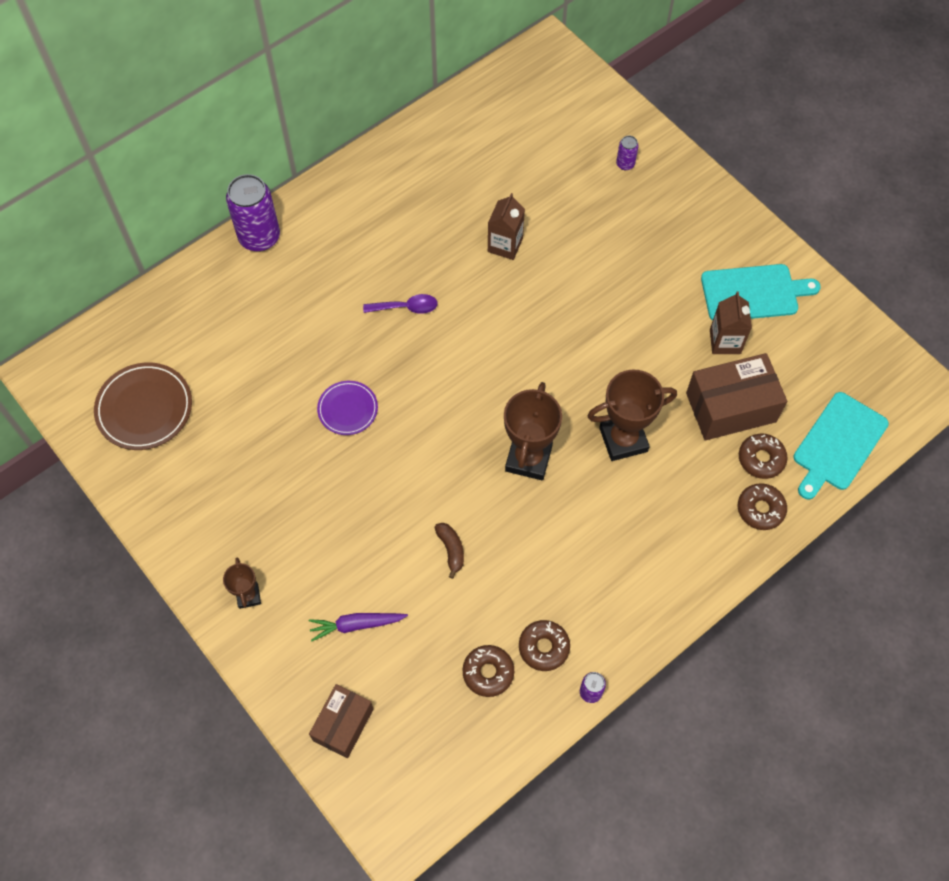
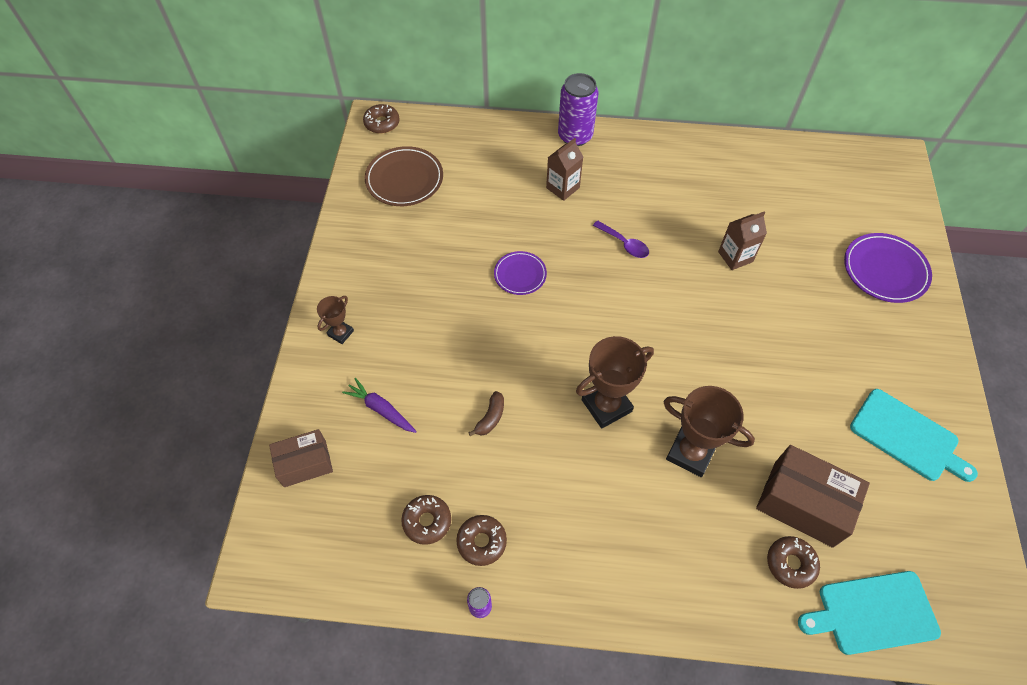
camera: 45 degrees right, 5 degrees down
(625, 164) = (885, 270): purple can -> purple plate
(725, 341) = (846, 452): brown carton -> brown carton (563, 188)
(760, 509) = (751, 601): brown donut -> brown donut (382, 123)

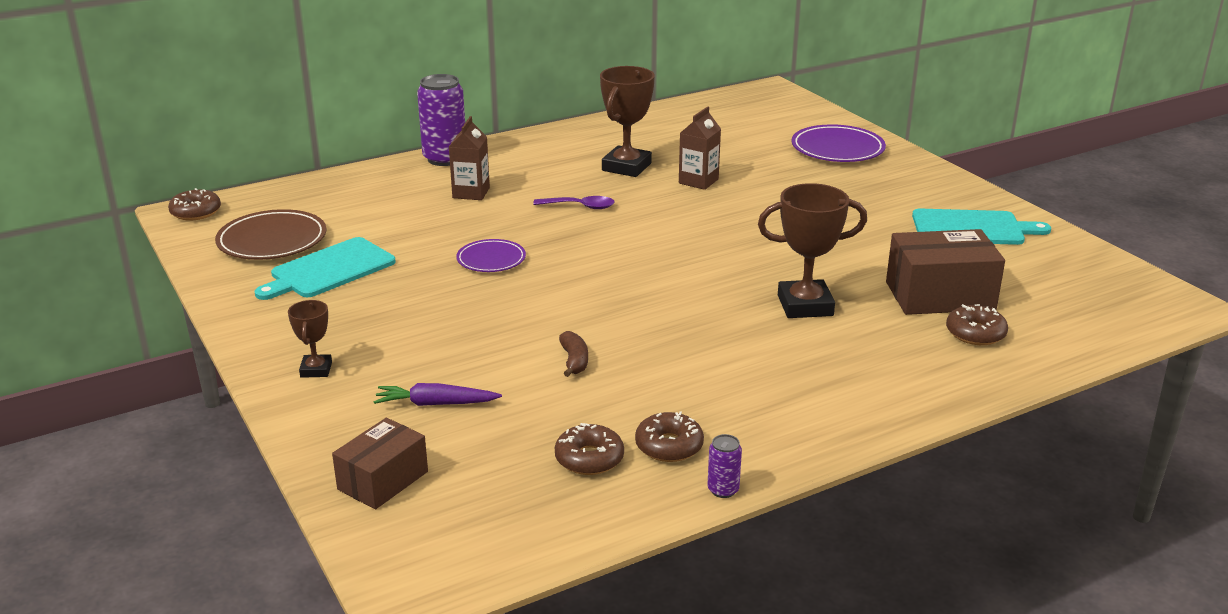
camera: 35 degrees left, 30 degrees down
(606, 405) = (688, 308): brown trophy -> brown trophy (626, 167)
(873, 613) = (1074, 332): turquoise cutting board -> turquoise cutting board (329, 270)

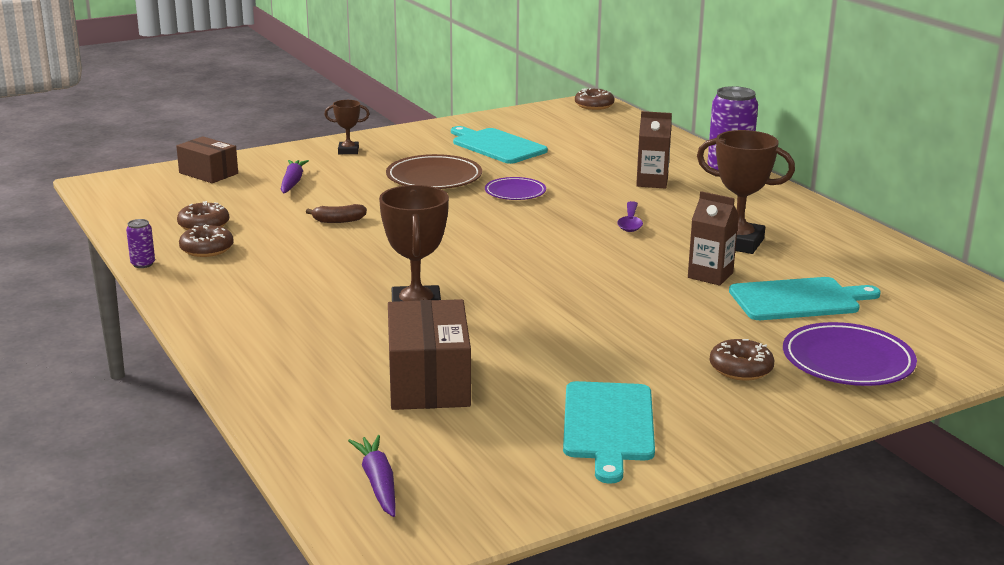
camera: 90 degrees right, 5 degrees down
(272, 240) = (546, 128): brown plate -> brown plate (434, 178)
(739, 155) = (798, 300): none -> turquoise cutting board
(975, 333) = (343, 391): brown donut -> brown donut (741, 369)
(1106, 311) = (378, 483): none -> purple carrot

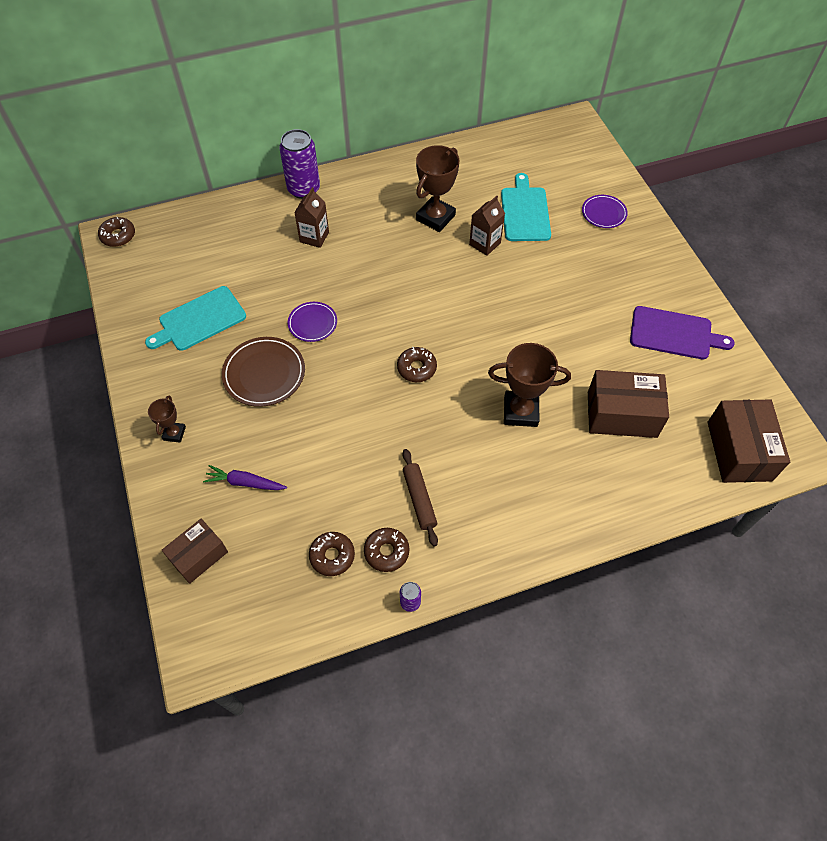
camera: 80 degrees left, 35 degrees up
(275, 260) = (419, 499): none -> brown rolling pin
(338, 221) = (345, 450): brown banana -> none
(378, 483) = (739, 451): purple carrot -> brown box
(608, 425) = (674, 334): turquoise cutting board -> purple cutting board
(630, 222) = (389, 265): purple spoon -> none
(741, 369) = (611, 261): brown donut -> brown donut (416, 368)
(847, 361) = (603, 213): purple plate -> purple plate, size x0.62

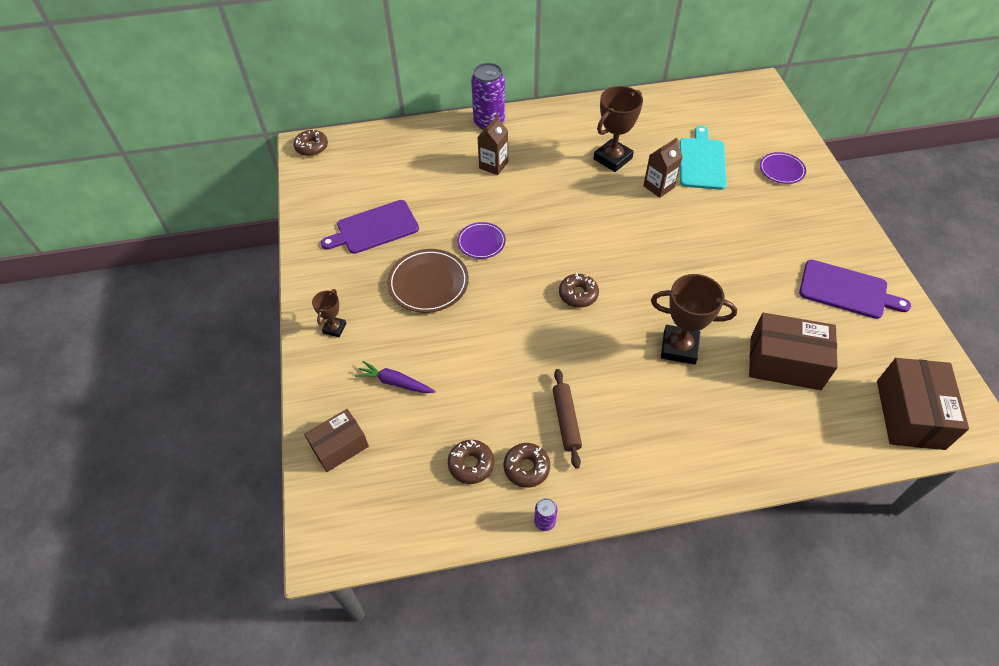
camera: 10 degrees right, 5 degrees down
(199, 320) = (374, 228): turquoise cutting board -> purple cutting board

